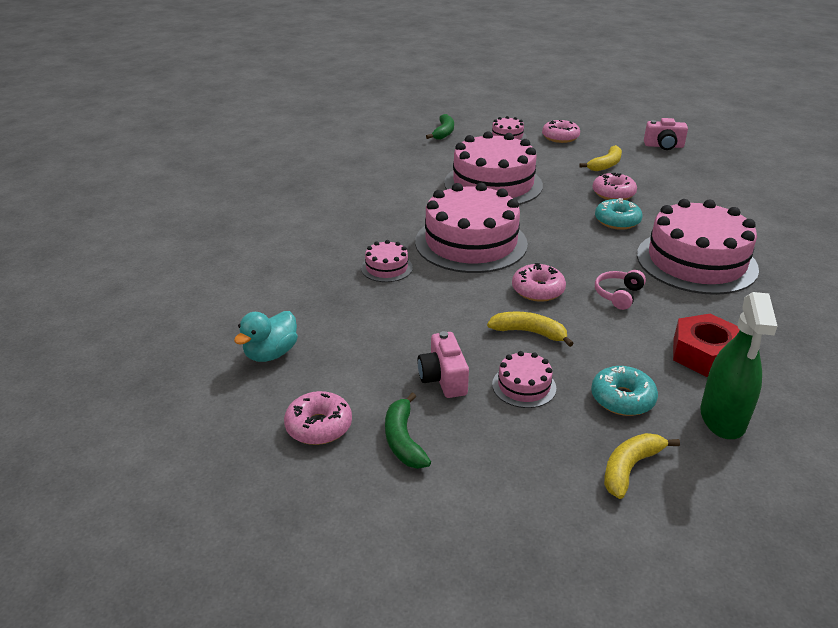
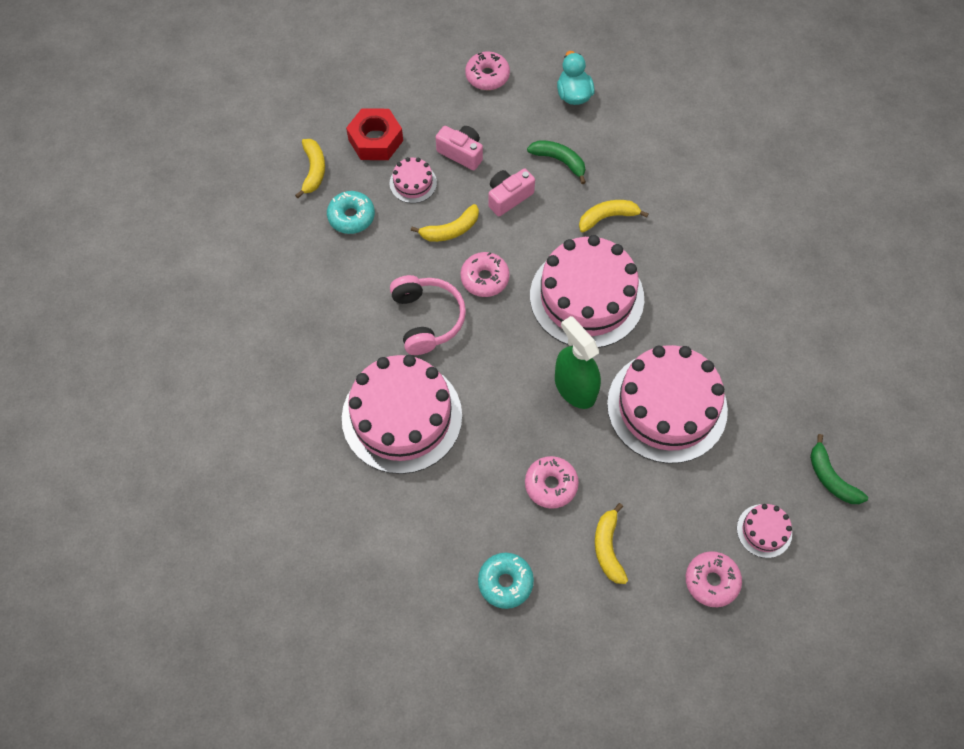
camera: 135 degrees right, 30 degrees up
(386, 268) = (607, 217): pink cake -> yellow banana
(403, 440) = (438, 101): green banana -> green banana (559, 161)
(617, 221) = (508, 432): turquoise donut -> turquoise donut (505, 582)
(618, 295) = (427, 319): pink headphones -> pink headphones, size x1.67
(663, 146) = (590, 663): pink camera -> pink camera (508, 197)
(705, 354) = (328, 297): red nut -> red nut (375, 140)
(722, 418) = (286, 245): green spray bottle -> green spray bottle (575, 388)

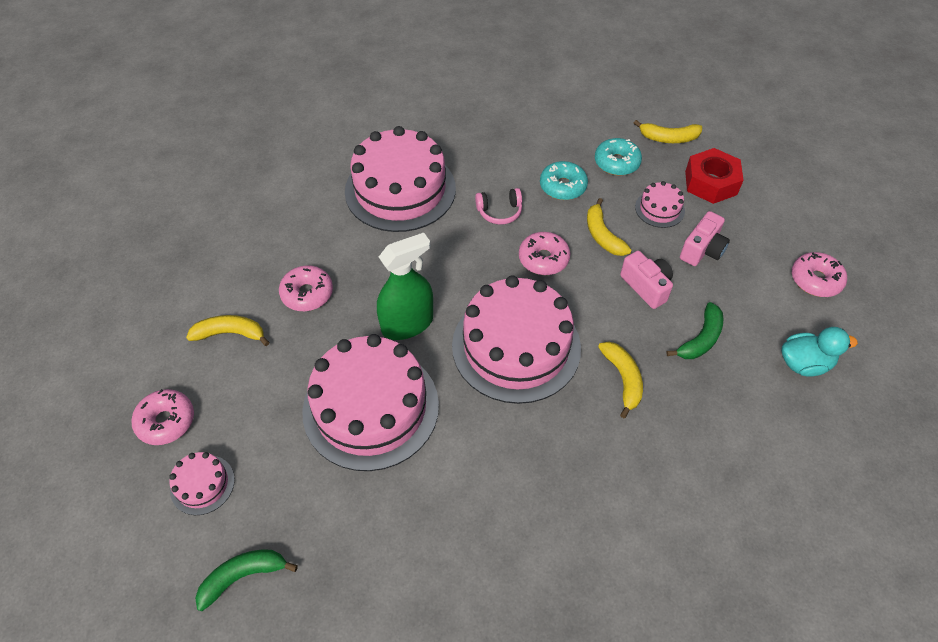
camera: 95 degrees right, 10 degrees down
(427, 319) = (499, 212): pink headphones -> pink headphones, size x0.60
(505, 582) = (224, 252): turquoise donut -> turquoise donut (562, 186)

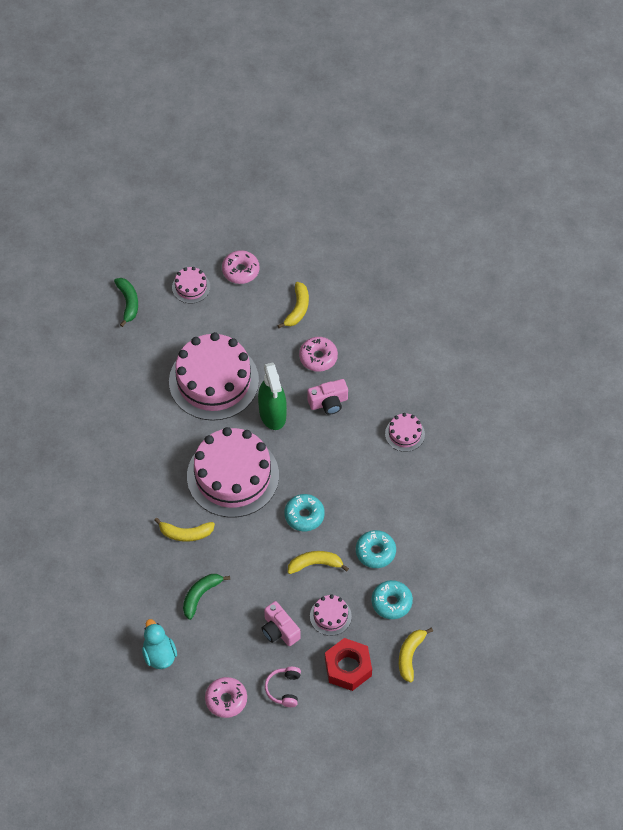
camera: 105 degrees right, 5 degrees up
(400, 190) = (404, 434): pink cake -> pink cake, size x0.44
(499, 212) = (361, 498): pink headphones -> pink headphones (284, 689)
(543, 259) = (304, 515): pink donut -> turquoise donut
(646, 286) = (257, 577): pink camera -> pink camera (328, 402)
(700, 339) = (201, 595): green banana -> green banana turned 75 degrees clockwise
(804, 363) = (159, 655): turquoise duck -> turquoise duck turned 150 degrees clockwise

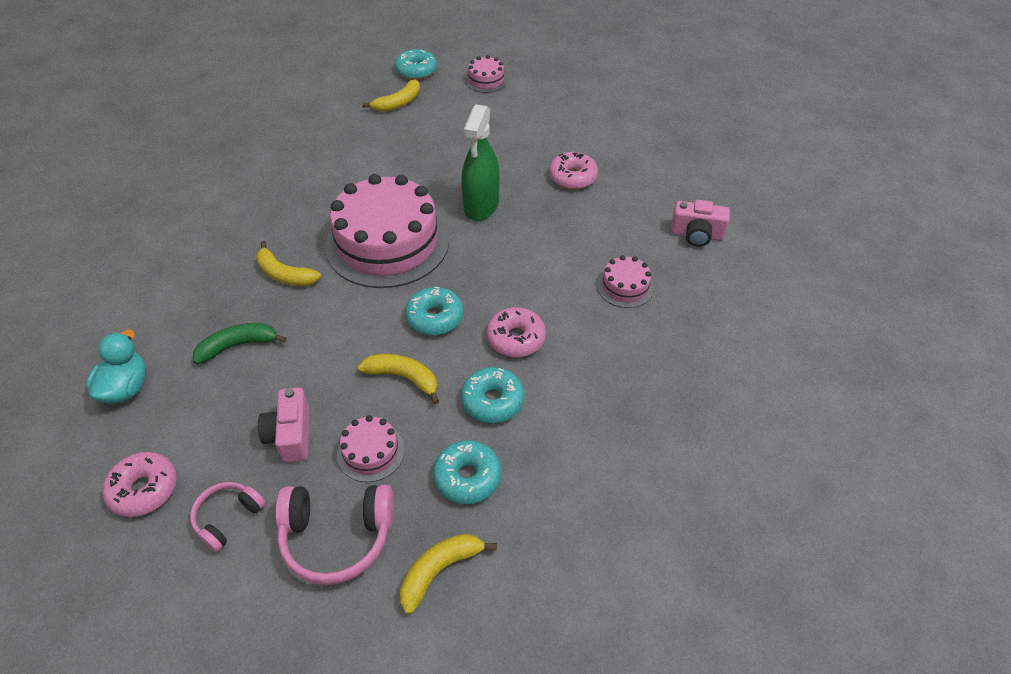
camera: 30 degrees right, 10 degrees down
(128, 303) = (416, 71): green banana -> turquoise donut
(213, 381) = (443, 155): pink cake -> none
(240, 270) = (545, 85): pink donut -> pink donut (516, 338)
(297, 309) = (581, 132): yellow banana -> yellow banana (398, 103)
(328, 402) = (553, 220): pink camera -> pink camera (696, 235)
(348, 667) = (337, 537): red nut -> pink headphones

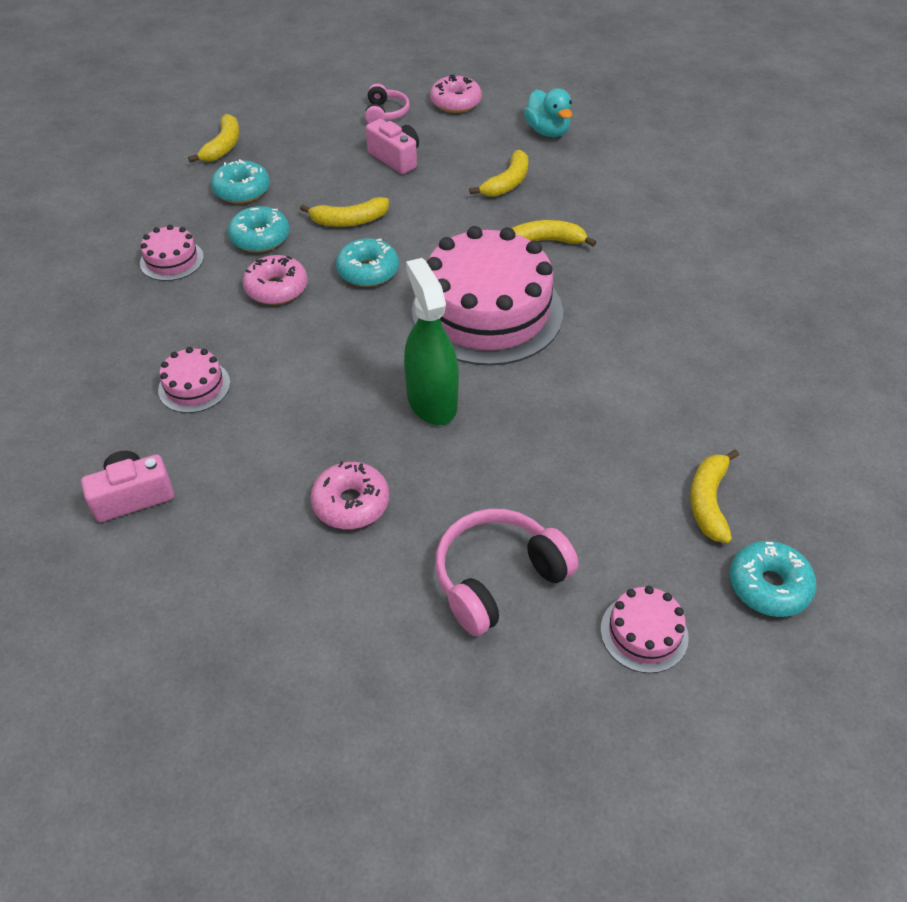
camera: 145 degrees right, 0 degrees up
(238, 346) = (507, 183): green banana -> yellow banana
(337, 537) = (305, 133): pink headphones -> pink headphones (498, 578)
(371, 452) = (327, 174): pink cake -> pink cake (172, 260)

